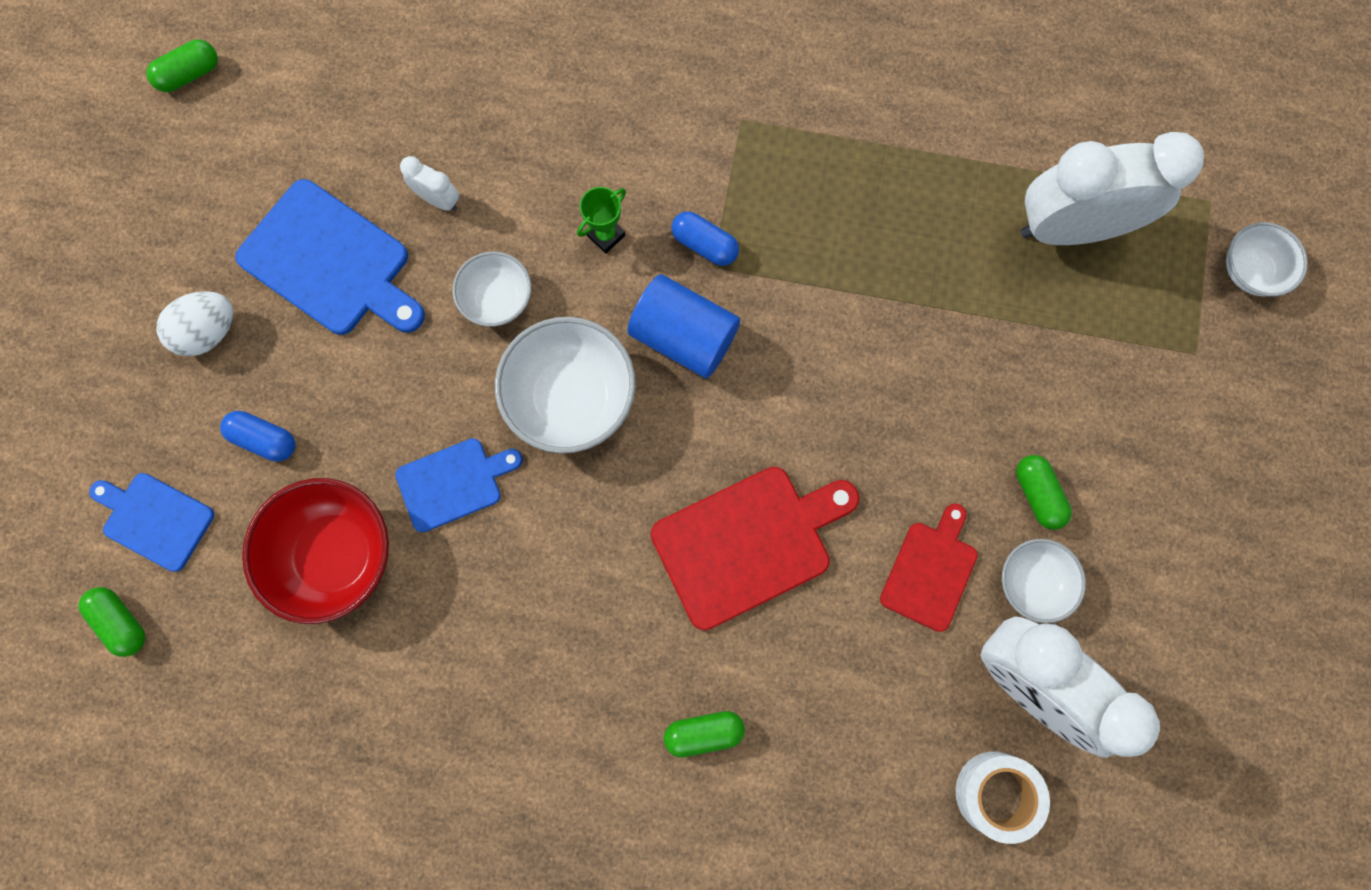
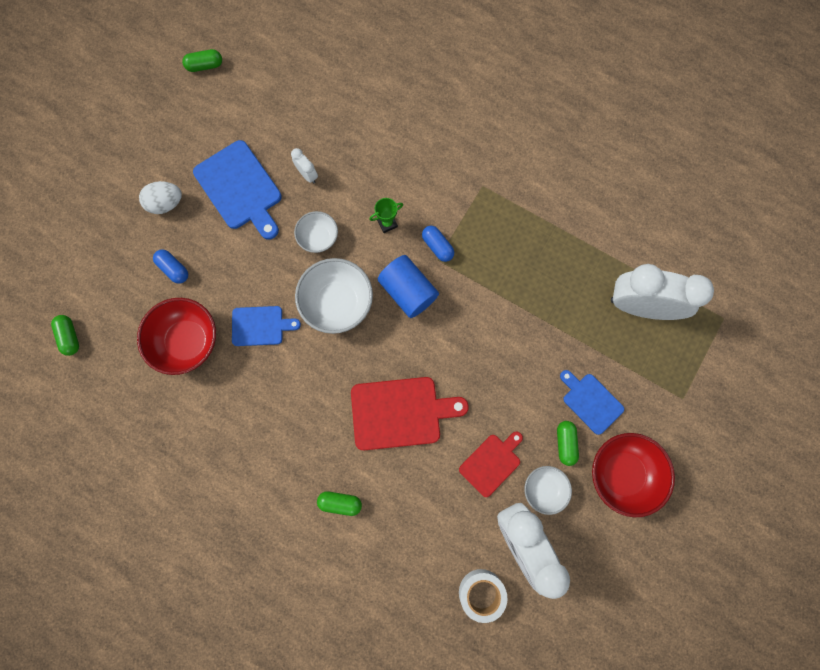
camera: 20 degrees right, 0 degrees up
(155, 519) = (105, 290): blue cutting board -> blue cutting board (591, 401)
(1146, 510) = (622, 473): none -> red bowl
(1249, 270) = (731, 364): white bowl -> none

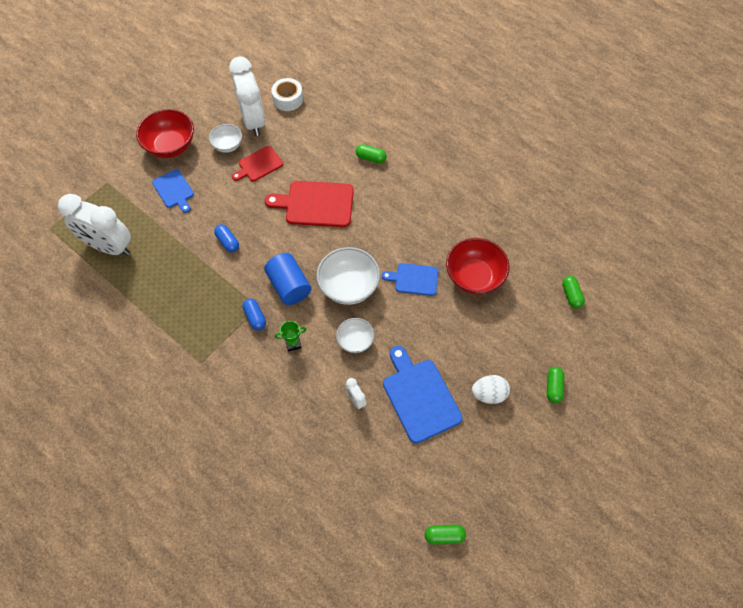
camera: 170 degrees left, 15 degrees down
(174, 269) = (483, 335): blue capsule -> blue capsule (228, 242)
(565, 443) = (203, 168): green capsule -> green capsule (553, 387)

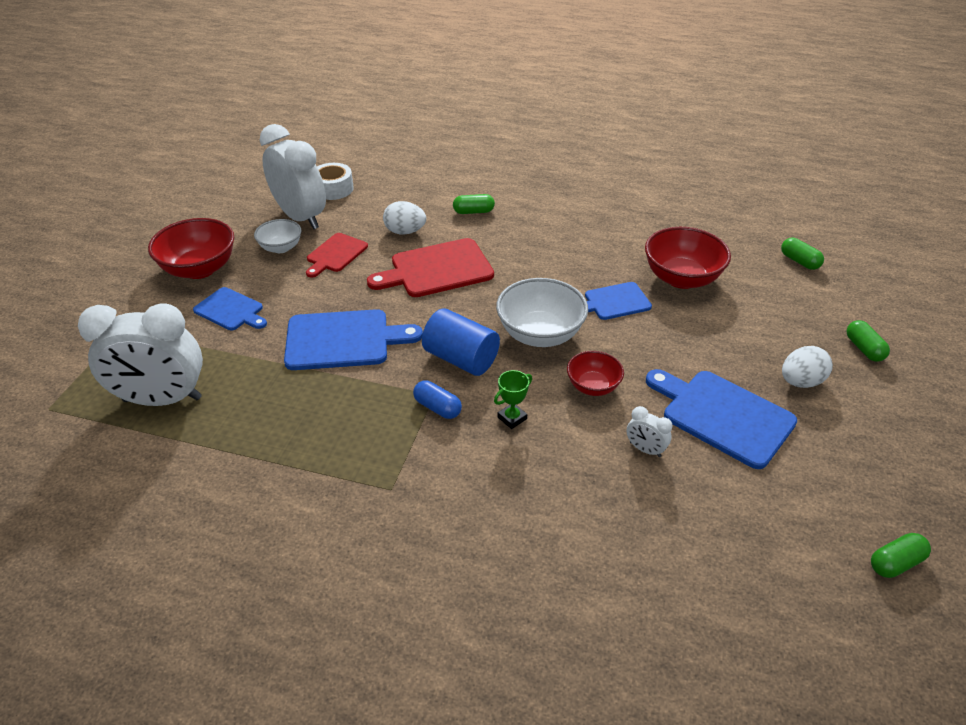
camera: 25 degrees left, 20 degrees down
(228, 242) = (343, 340): blue capsule -> blue cutting board
(314, 160) = (405, 232): none -> white egg
(355, 341) = (593, 386): white bowl -> red bowl

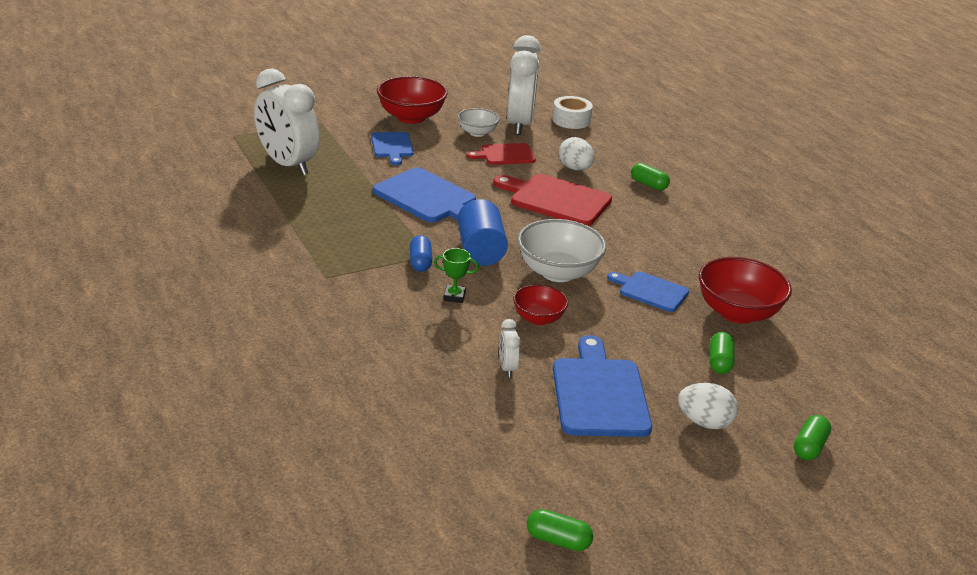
camera: 45 degrees right, 10 degrees down
(799, 261) = (877, 369): green capsule -> green capsule (720, 362)

